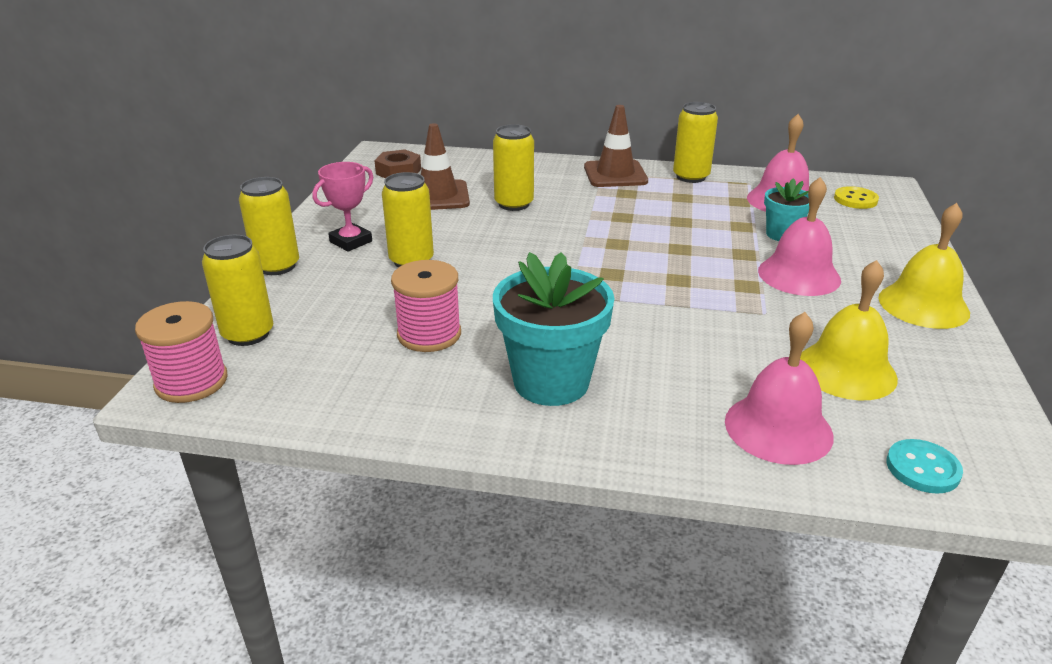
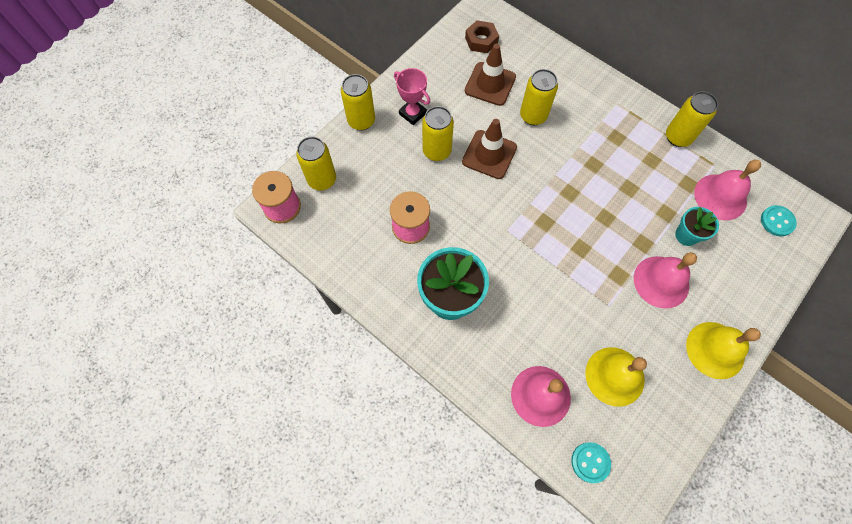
camera: 30 degrees right, 35 degrees up
(351, 241) = (412, 113): pink trophy -> pink trophy turned 60 degrees clockwise
(615, 174) = (625, 109): brown traffic cone -> brown traffic cone (489, 154)
(855, 199) = (777, 221): yellow button -> turquoise button

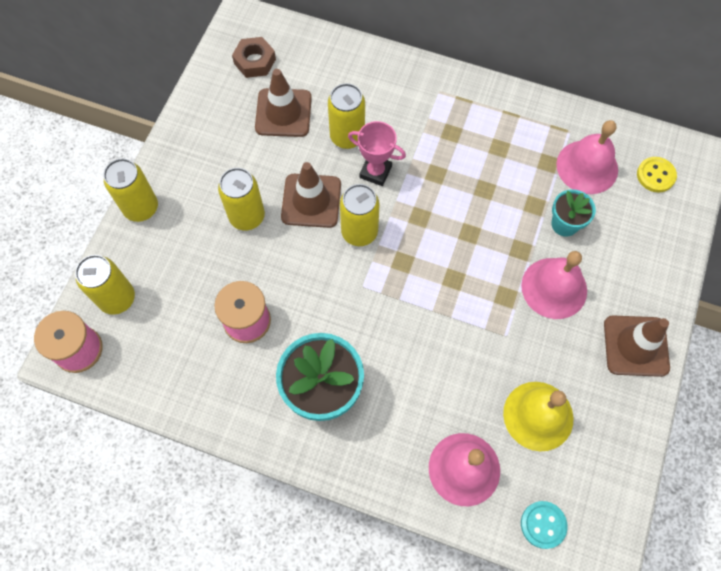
camera: 20 degrees left, 0 degrees up
(412, 113) = (202, 179): pink trophy -> pink trophy (375, 172)
(678, 137) = (519, 111): yellow can -> yellow can (359, 232)
(715, 350) = (635, 346): yellow bell -> brown traffic cone
(777, 221) = (655, 175): turquoise button -> yellow button

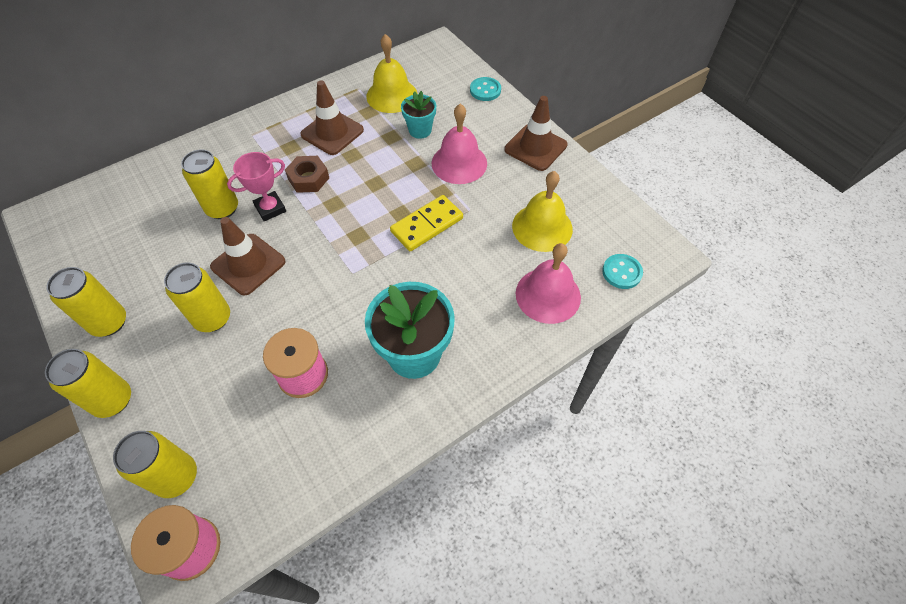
camera: 55 degrees left, 10 degrees down
(255, 61) = (86, 229): brown nut -> brown nut (308, 178)
(283, 113) = (154, 237): brown traffic cone -> brown traffic cone (332, 132)
(359, 232) = (307, 248): yellow can -> yellow can (109, 322)
(459, 310) = (427, 225): none -> yellow domino
(587, 166) = (392, 95): pink bell -> yellow bell
(655, 175) = (431, 69): yellow button -> none
(672, 246) = (485, 90): none -> turquoise button

